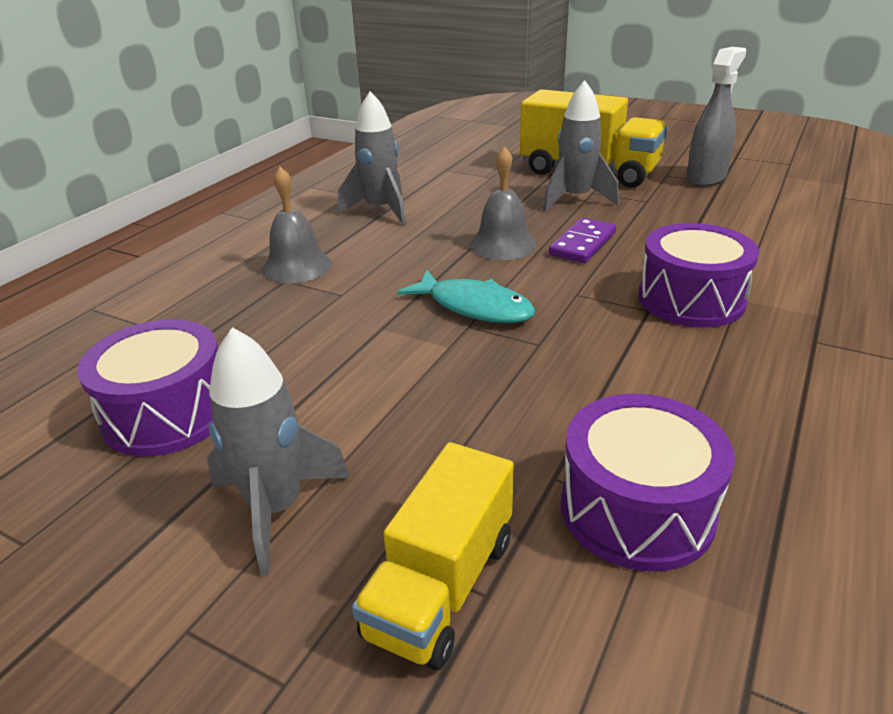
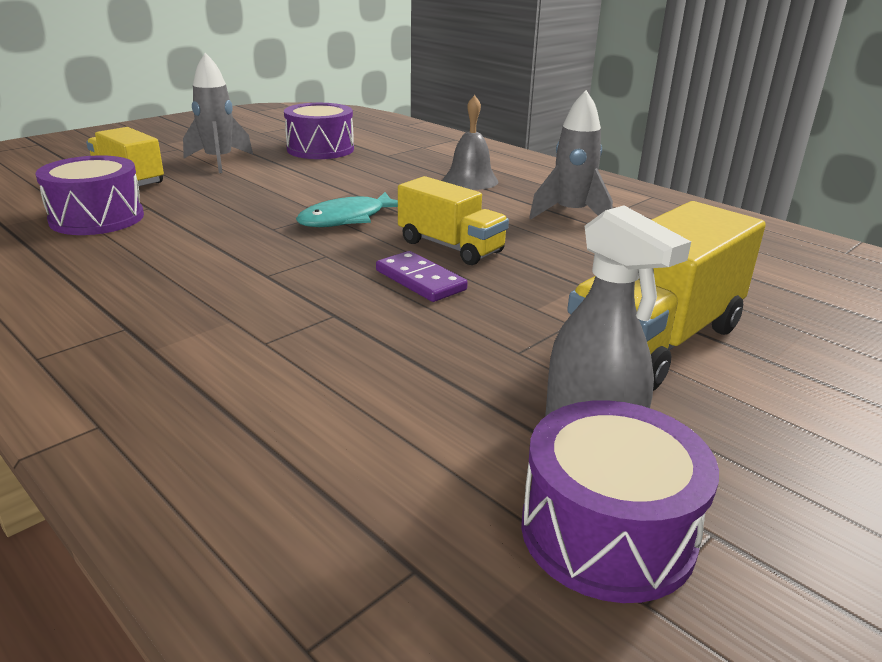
camera: 105 degrees right, 5 degrees down
(503, 244) = (450, 247): grey bell -> yellow truck
(575, 199) = (550, 306): grey rocket -> none
(691, 299) = (258, 297): purple drum -> purple drum (607, 532)

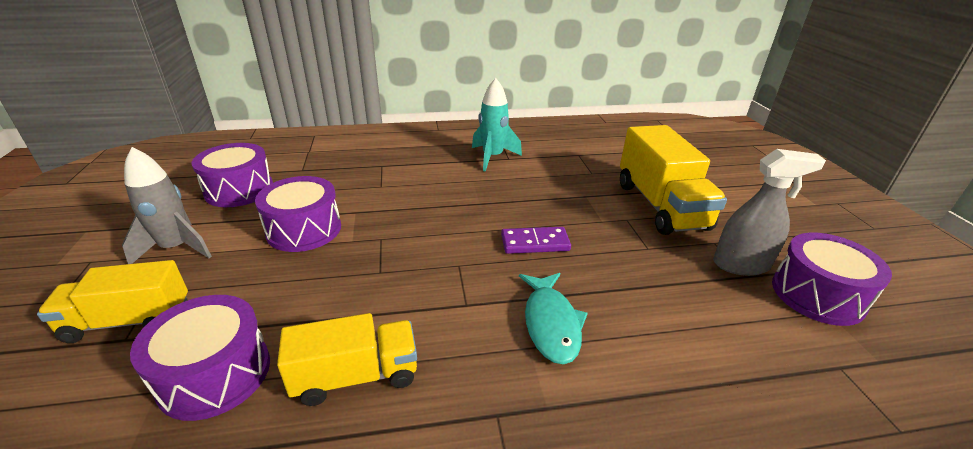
camera: 55 degrees left, 5 degrees up
(296, 185) = (304, 229): none -> purple drum
(347, 219) = (404, 232): turquoise fish -> turquoise fish (551, 323)
(450, 247) = (496, 213): yellow truck -> yellow truck (356, 376)
(470, 180) = (399, 162): grey bell -> none
(571, 214) = (492, 157): grey rocket -> turquoise rocket

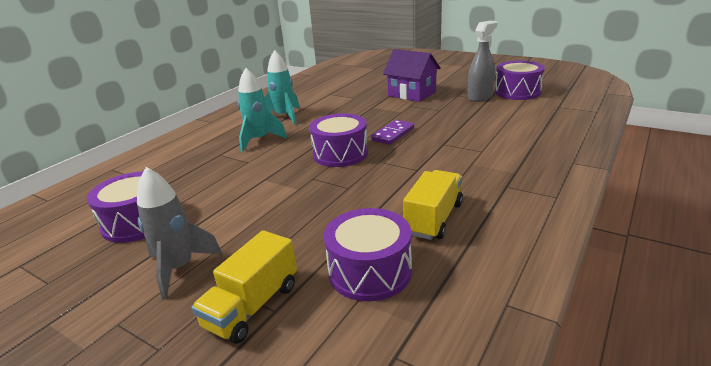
camera: 45 degrees left, 5 degrees down
(304, 229) = (252, 204): purple drum -> purple drum (340, 154)
(428, 170) = (259, 140): none -> turquoise rocket
(551, 323) = (462, 152): turquoise fish -> none
(660, 206) = (412, 94): yellow truck -> purple house

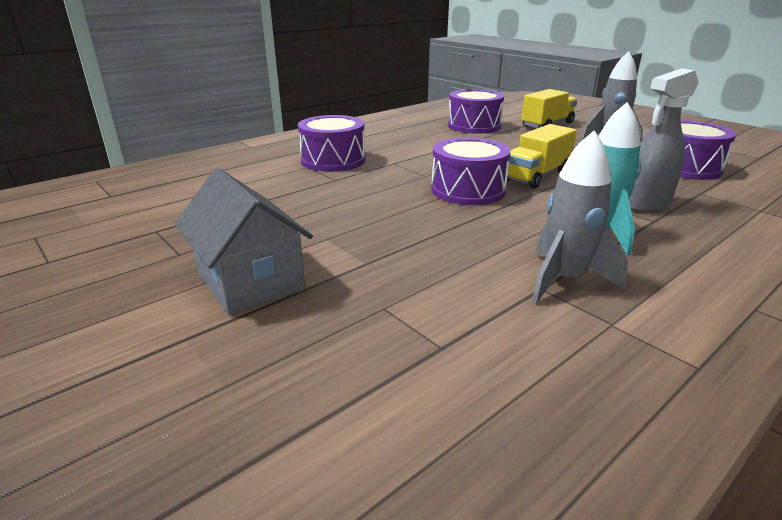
camera: 165 degrees left, 0 degrees up
(284, 116) = (564, 280): turquoise rocket -> grey rocket
(393, 134) = (381, 201): purple domino -> none
(412, 94) = (250, 281): purple house -> grey house
(434, 219) = (413, 136): yellow truck -> yellow truck (536, 176)
(480, 97) = (155, 239): grey spray bottle -> grey spray bottle (645, 204)
(517, 92) = (82, 234): purple drum -> purple drum (333, 160)

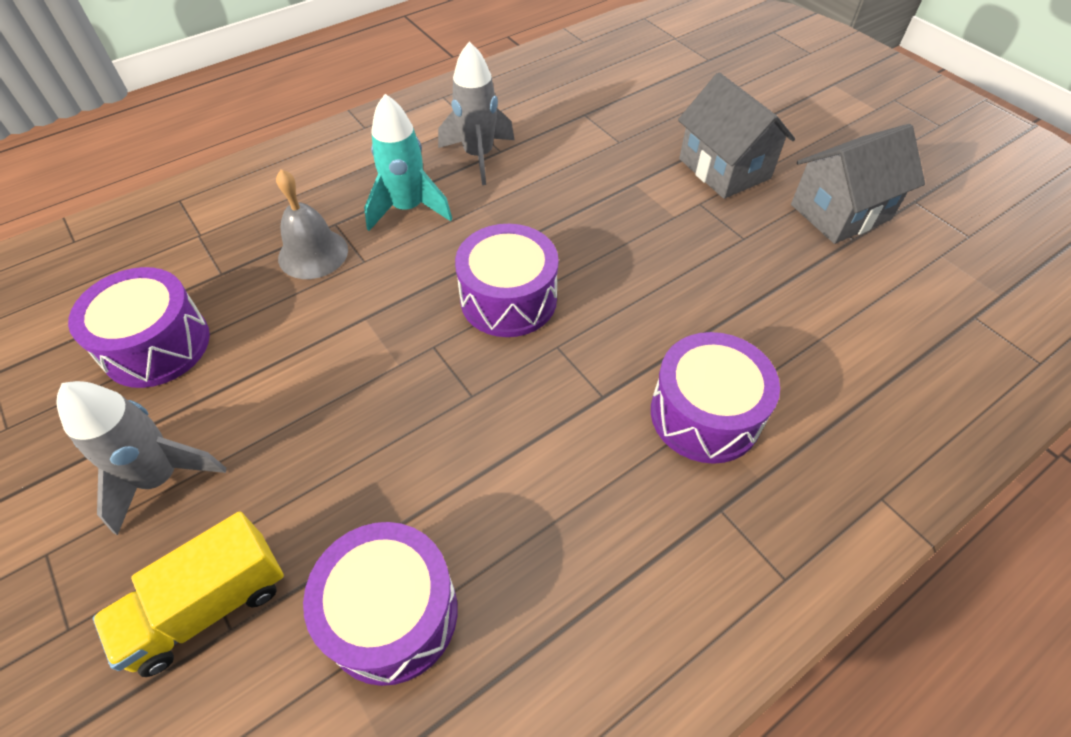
camera: 175 degrees left, 25 degrees up
(146, 248) = (840, 212): none -> grey house
(536, 176) = (397, 333): yellow truck -> none
(645, 204) = (313, 253): grey spray bottle -> grey bell

